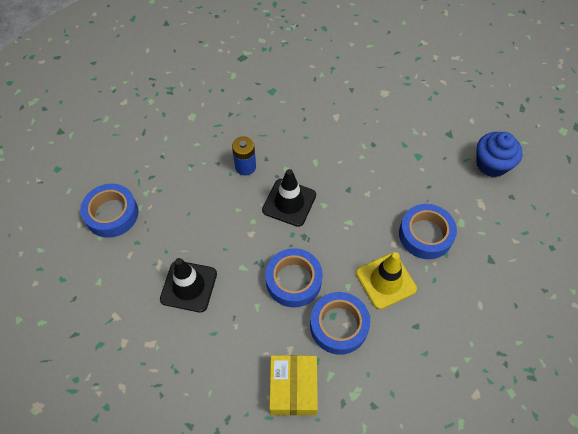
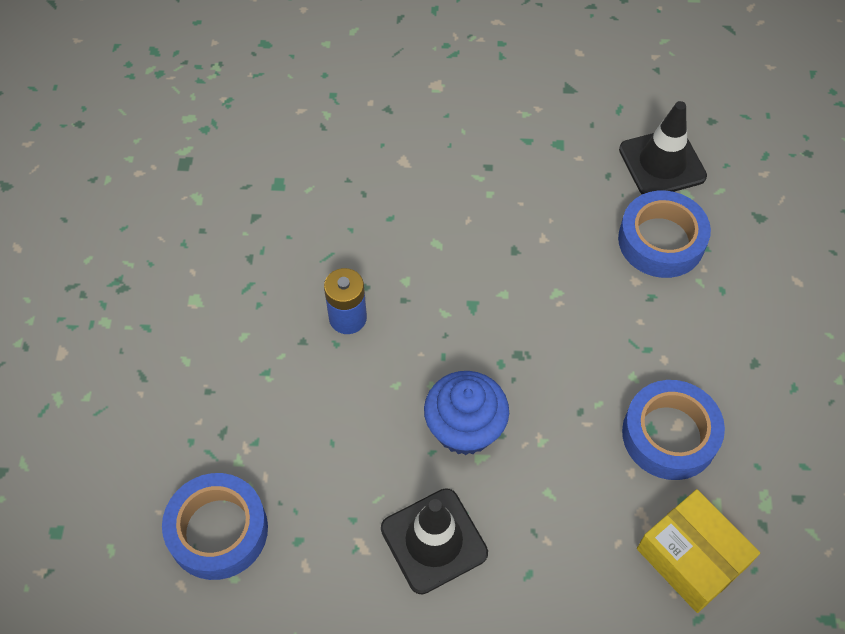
camera: 40 degrees left, 0 degrees up
(289, 202) = (456, 324): black traffic cone -> black traffic cone (662, 163)
(293, 280) = (562, 423): blue tape -> none
(385, 281) = (670, 335): yellow traffic cone -> none
(491, 164) = (653, 95): blue cupcake -> blue cupcake (465, 428)

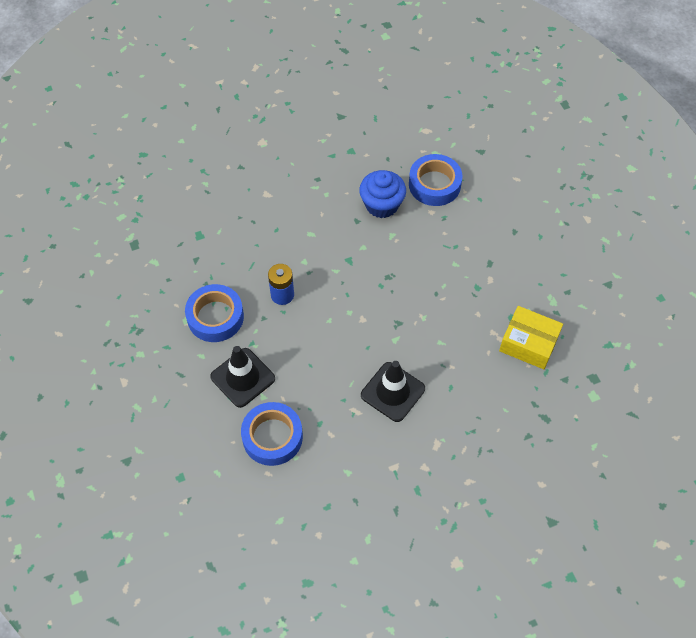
camera: 25 degrees left, 0 degrees up
(465, 428) = (379, 327): blue cupcake -> blue cupcake (382, 205)
(662, 163) = (414, 140): black traffic cone -> black traffic cone (243, 377)
(669, 435) = (488, 286): blue tape -> blue tape (215, 317)

